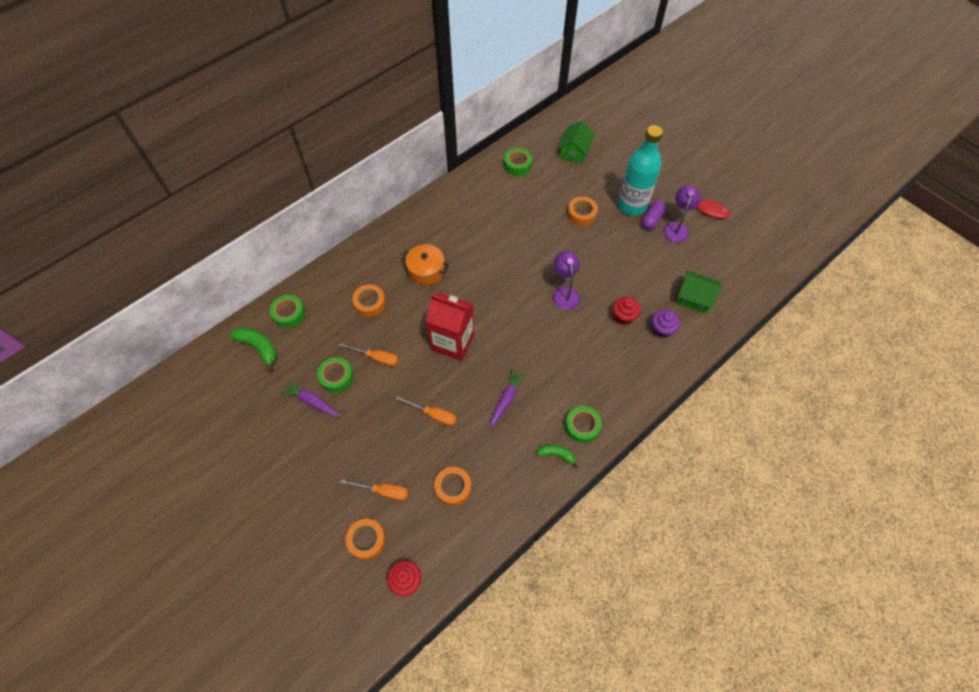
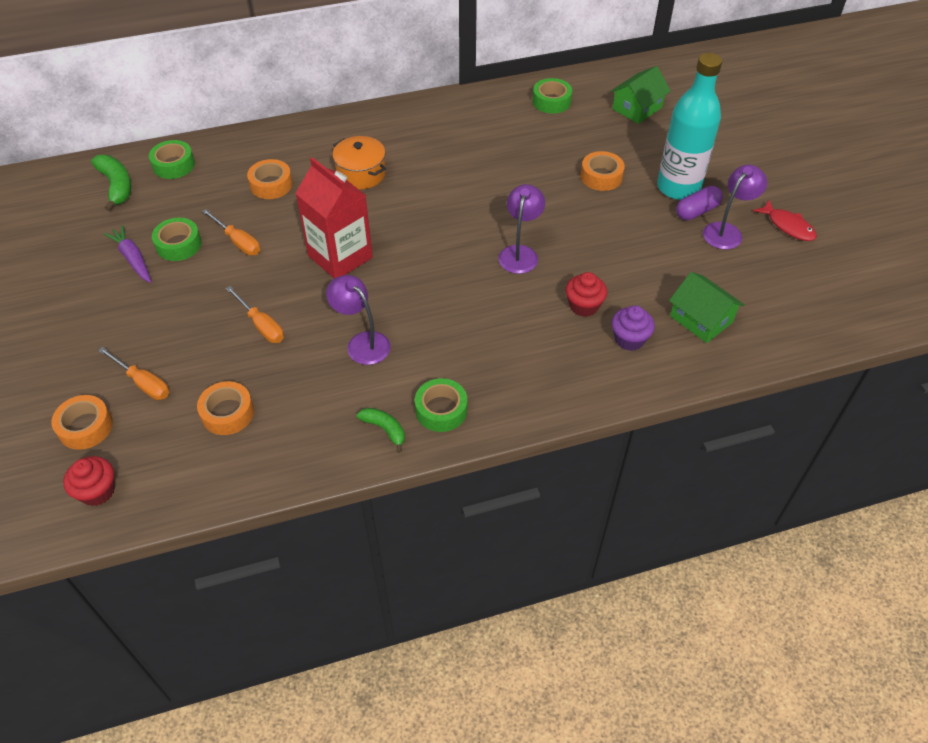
camera: 25 degrees right, 10 degrees down
(506, 400) = (362, 342): purple carrot -> purple lamp

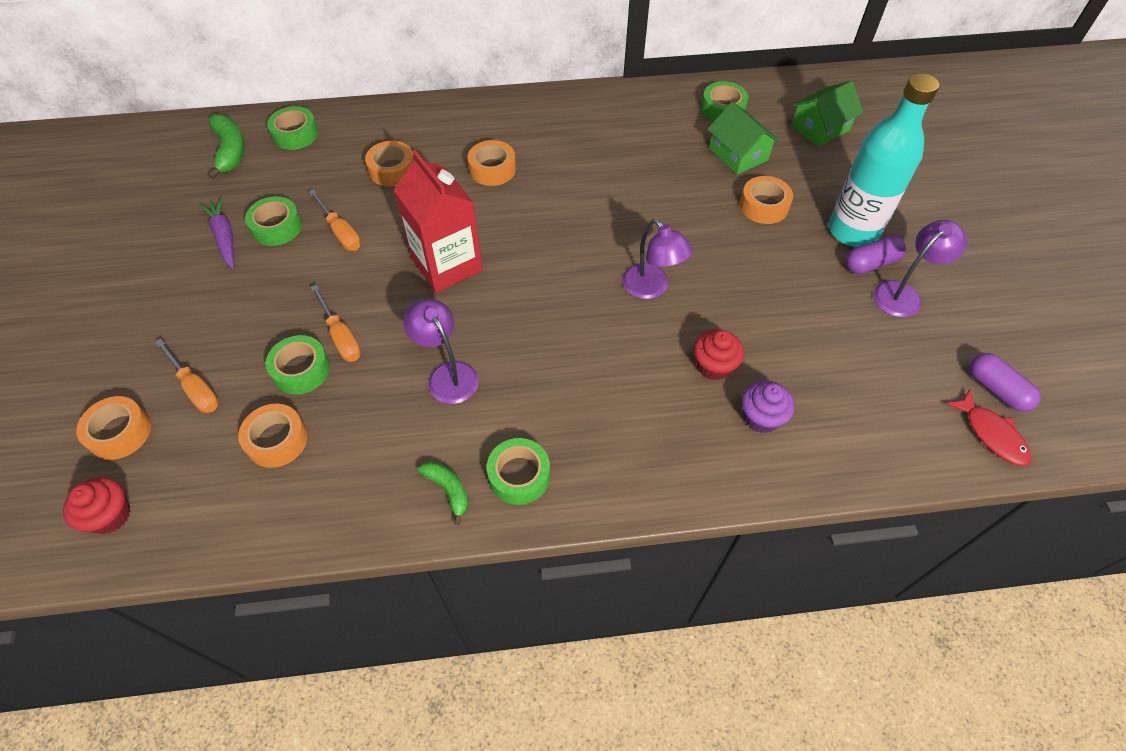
camera: 10 degrees right, 5 degrees up
(233, 356) = (301, 370): none -> green tape
(361, 174) = (492, 169): orange pot -> orange tape
(520, 253) = (651, 288): purple lamp -> purple lamp turned 120 degrees clockwise
(701, 319) = (854, 404): green house -> green house (738, 154)
(788, 226) = (980, 297): red fish -> red fish (991, 434)
(810, 293) = (996, 389): none -> purple capsule

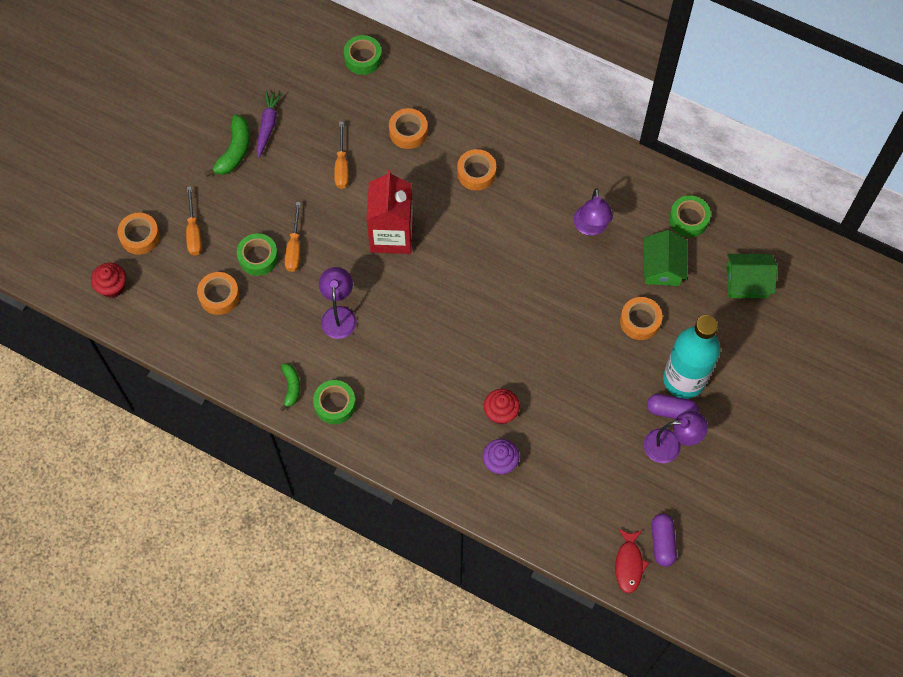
camera: 35 degrees right, 10 degrees up
(230, 151) = (311, 48): green banana -> green banana (234, 151)
(276, 227) = (304, 137): green tape -> none
(651, 288) = (508, 335): purple lamp -> purple lamp (591, 227)

